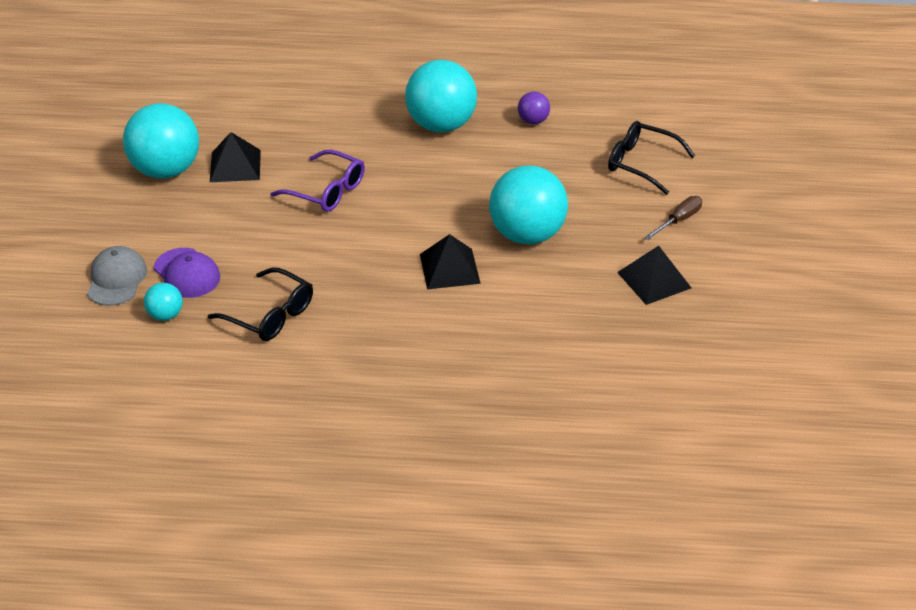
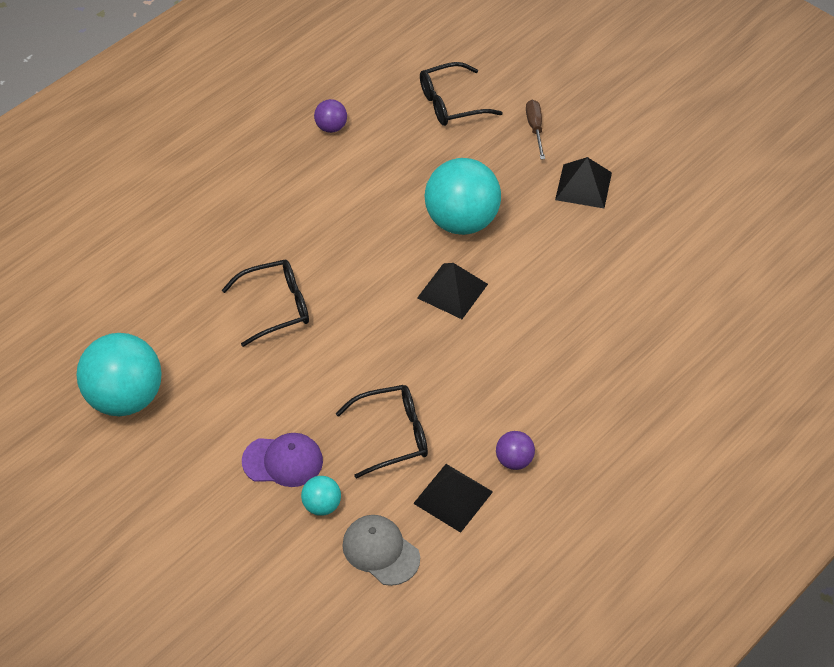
camera: 50 degrees left, 10 degrees up
(116, 279) = (239, 515): grey cap -> grey cap (380, 551)
(235, 165) = (173, 347): black pyramid -> black pyramid (453, 497)
(316, 395) = (514, 460): none -> purple ball
(327, 191) = (276, 307): purple glasses -> black glasses
(441, 125) = (272, 184): turquoise ball -> none

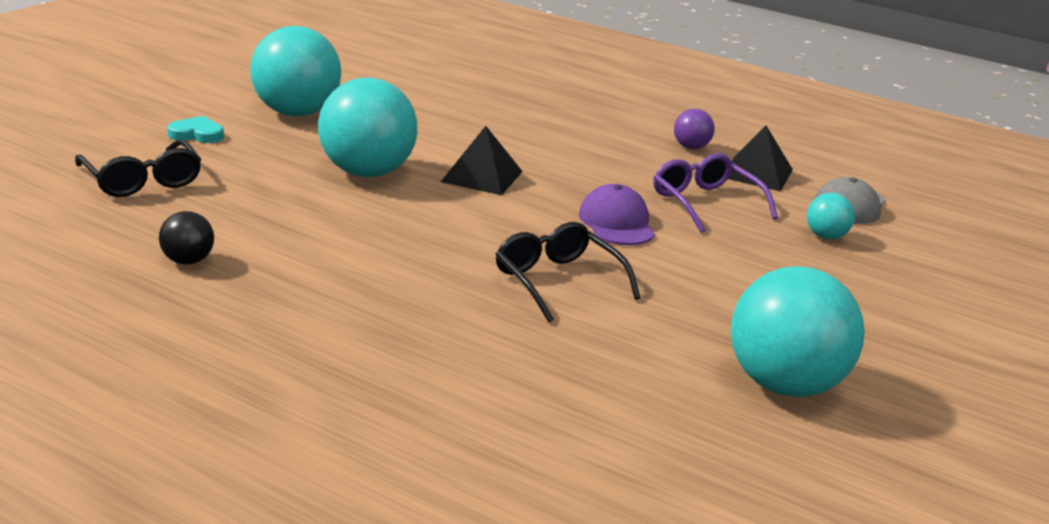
camera: 105 degrees left, 25 degrees down
(283, 461) = (789, 262): purple cap -> purple cap (616, 223)
(331, 127) = (188, 261): purple ball -> black ball
(392, 435) = (705, 203): black glasses -> purple glasses
(535, 128) = (197, 134): brown screwdriver -> turquoise heart
(583, 186) = (296, 113): black pyramid -> turquoise ball

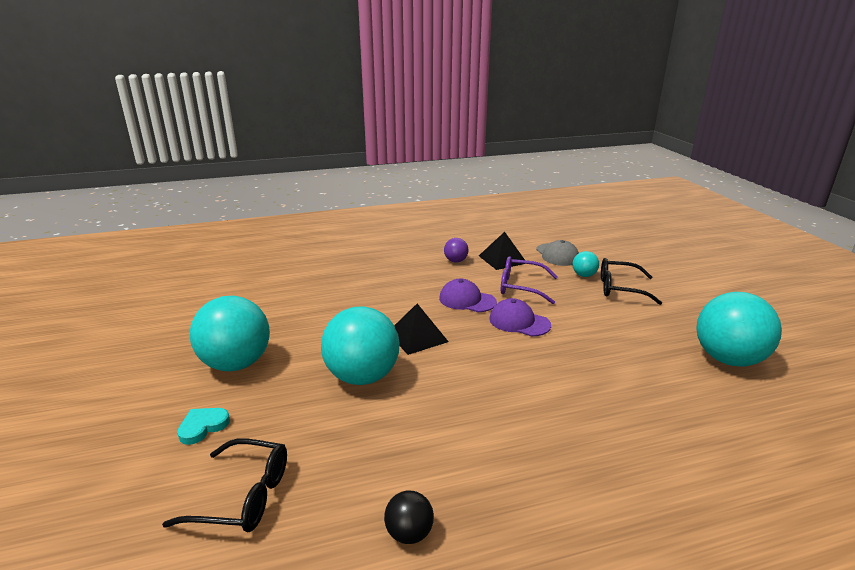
camera: 45 degrees left, 0 degrees up
(558, 281) = (572, 374): black glasses -> black glasses (620, 288)
(608, 180) = (467, 300): none -> purple cap

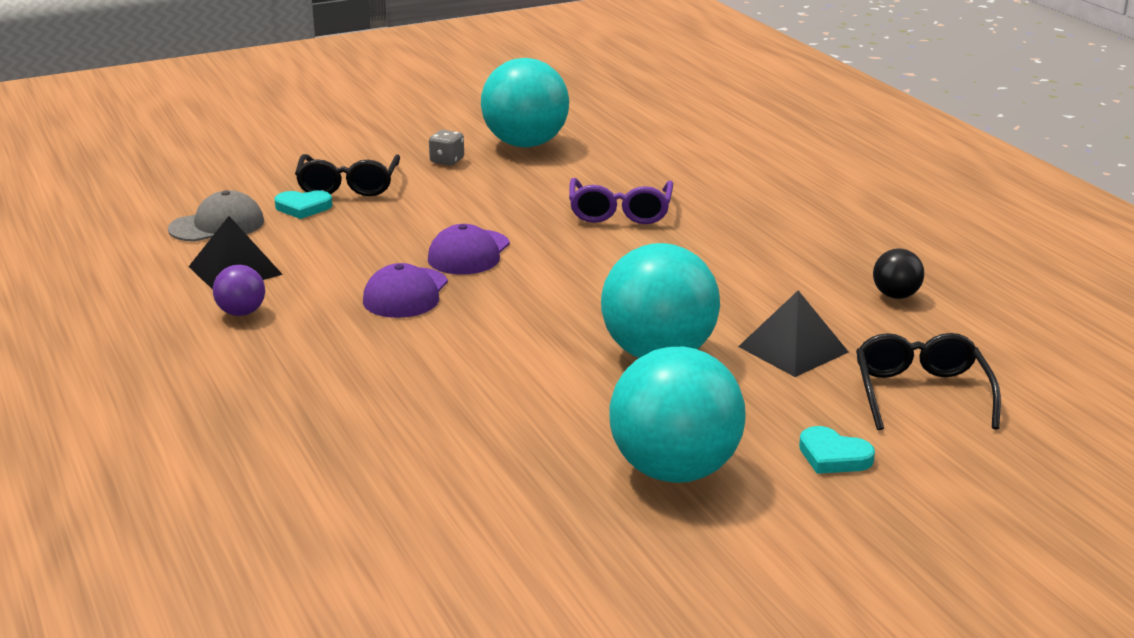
camera: 100 degrees left, 0 degrees up
(417, 336) = (535, 324): black pyramid -> black pyramid (793, 349)
(521, 287) = (351, 253): purple glasses -> purple glasses (620, 212)
(584, 275) = (303, 207): turquoise ball -> turquoise heart
(676, 323) = (447, 161): none -> grey dice

